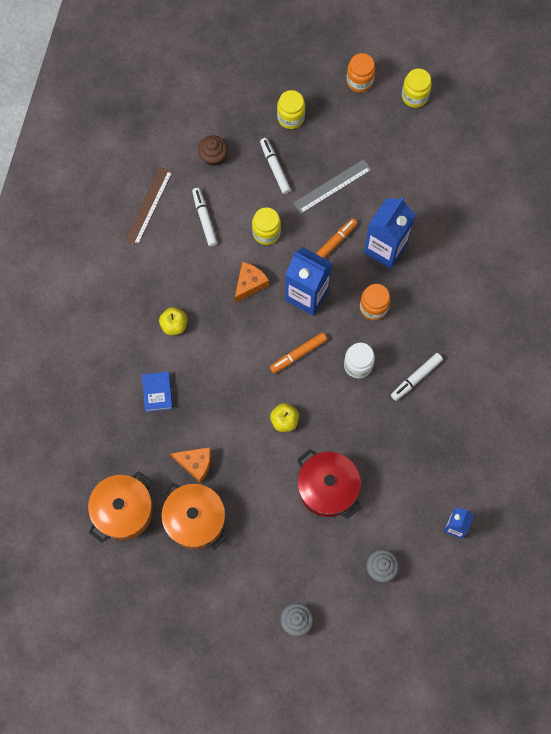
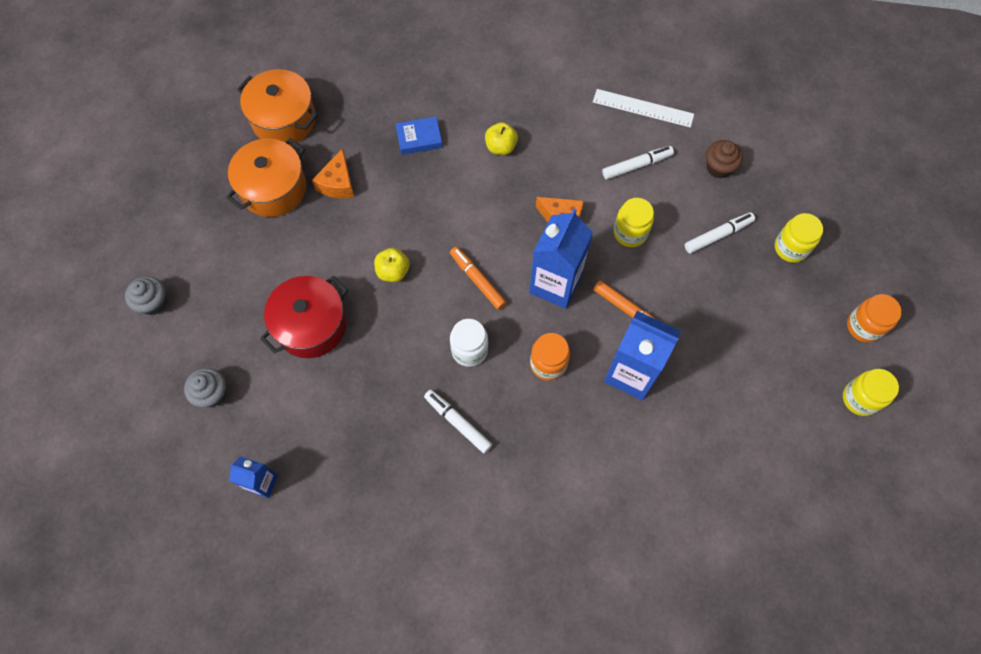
camera: 85 degrees right, 5 degrees down
(149, 206) = (643, 108): brown ruler -> white ruler
(332, 186) = (706, 303): grey ruler -> none

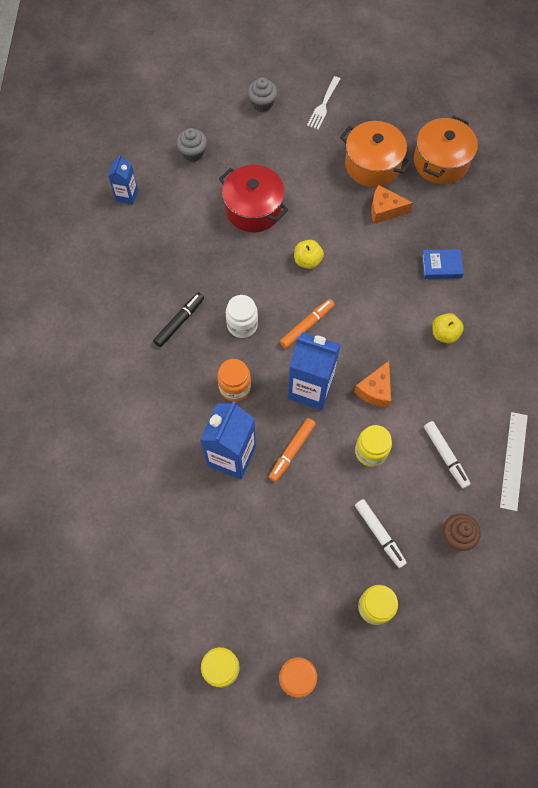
camera: 85 degrees right, 0 degrees up
(173, 232) = (323, 105): none -> white fork
(419, 138) = (441, 266): blue book -> blue book turned 75 degrees counterclockwise
(457, 422) = (179, 322): white marker -> black marker

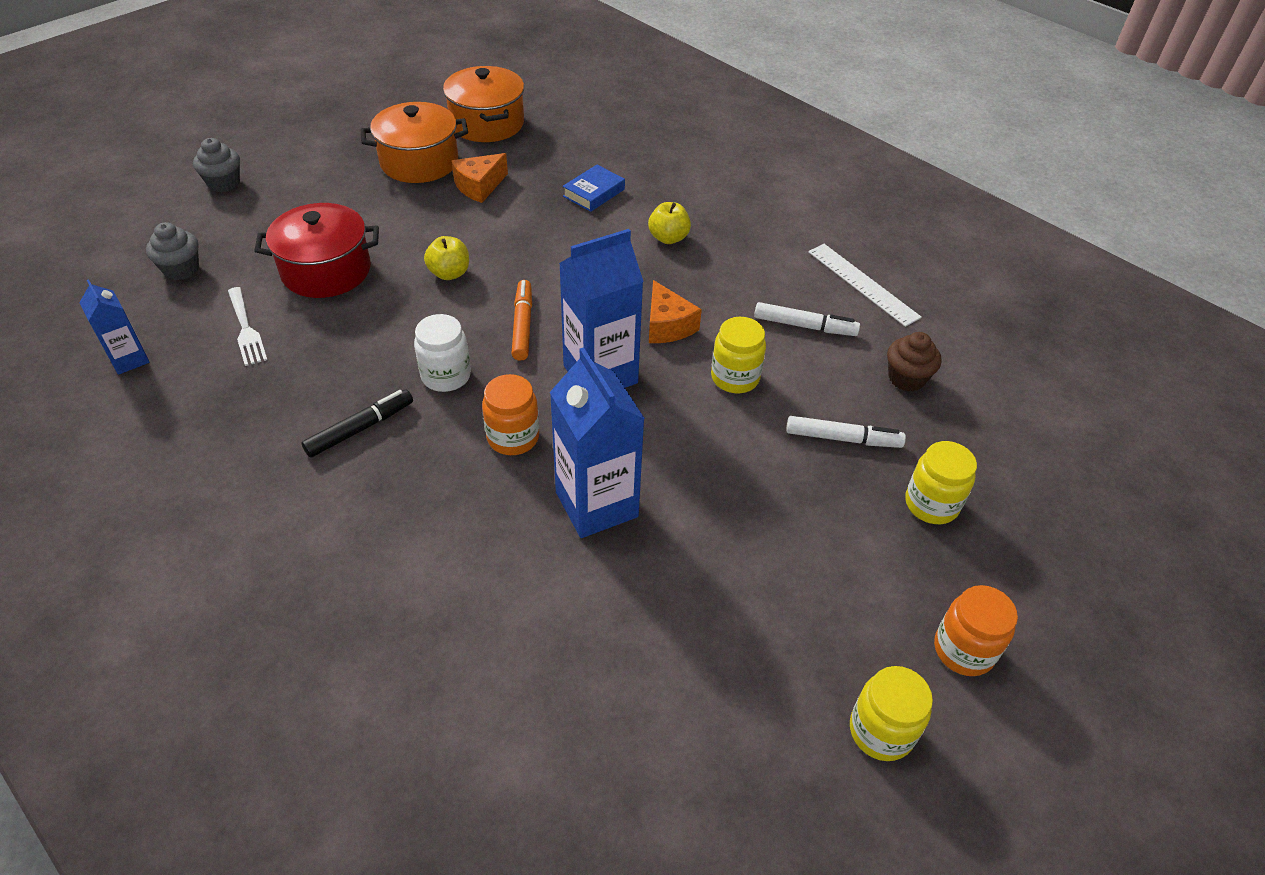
camera: 50 degrees left, 20 degrees down
(179, 322) = (360, 428): black marker -> black marker turned 60 degrees clockwise
(292, 451) = (657, 443): orange marker -> none
(323, 105) = (302, 148): white fork -> white fork (246, 329)

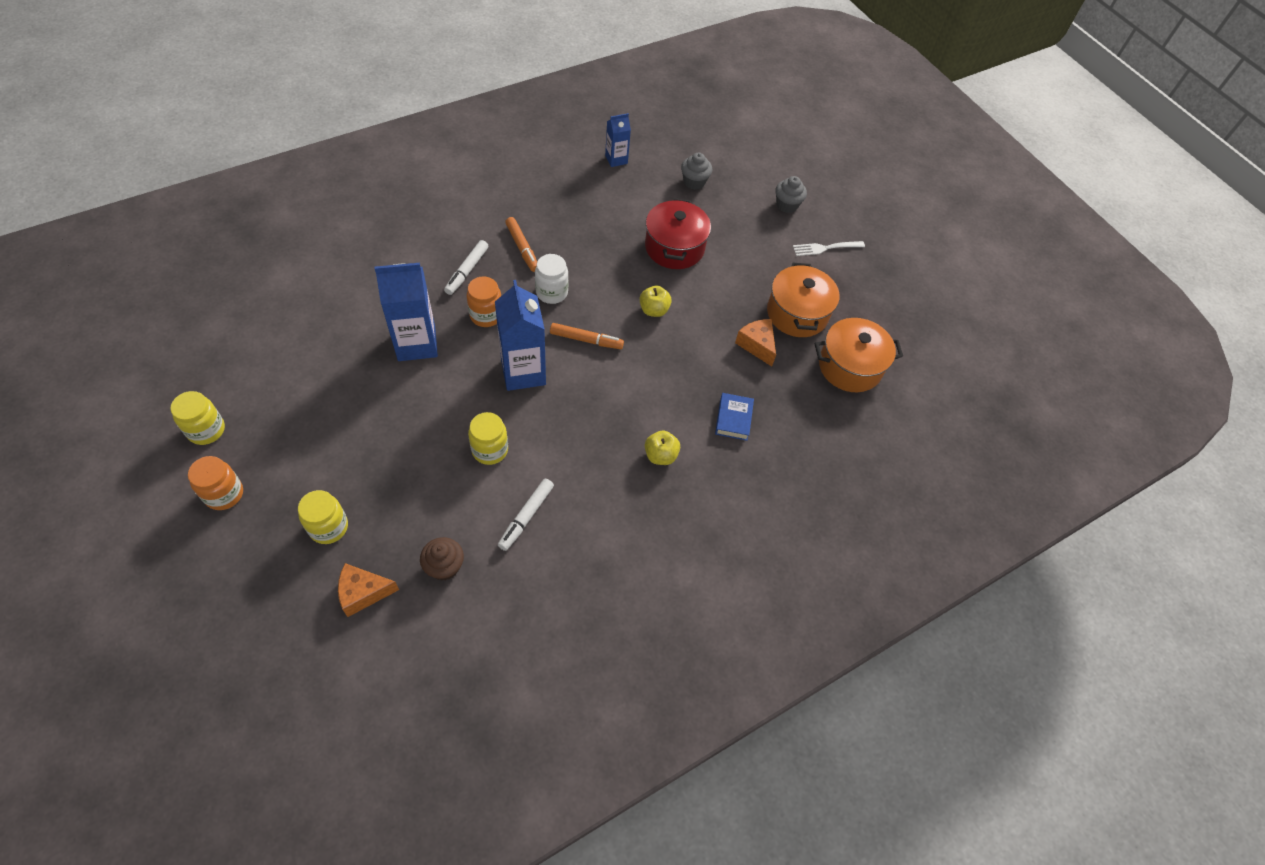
camera: 100 degrees right, 10 degrees up
(246, 329) = (627, 207): white fork -> white fork (825, 248)
(360, 428) = (522, 248): black marker -> orange marker
(594, 193) = (733, 419): blue book -> blue book turned 45 degrees clockwise
(667, 326) = (557, 424): orange cheese -> orange cheese (363, 592)
(843, 438) = (407, 496): white marker -> white marker (467, 271)
(862, 284) = (561, 583): white ruler -> none

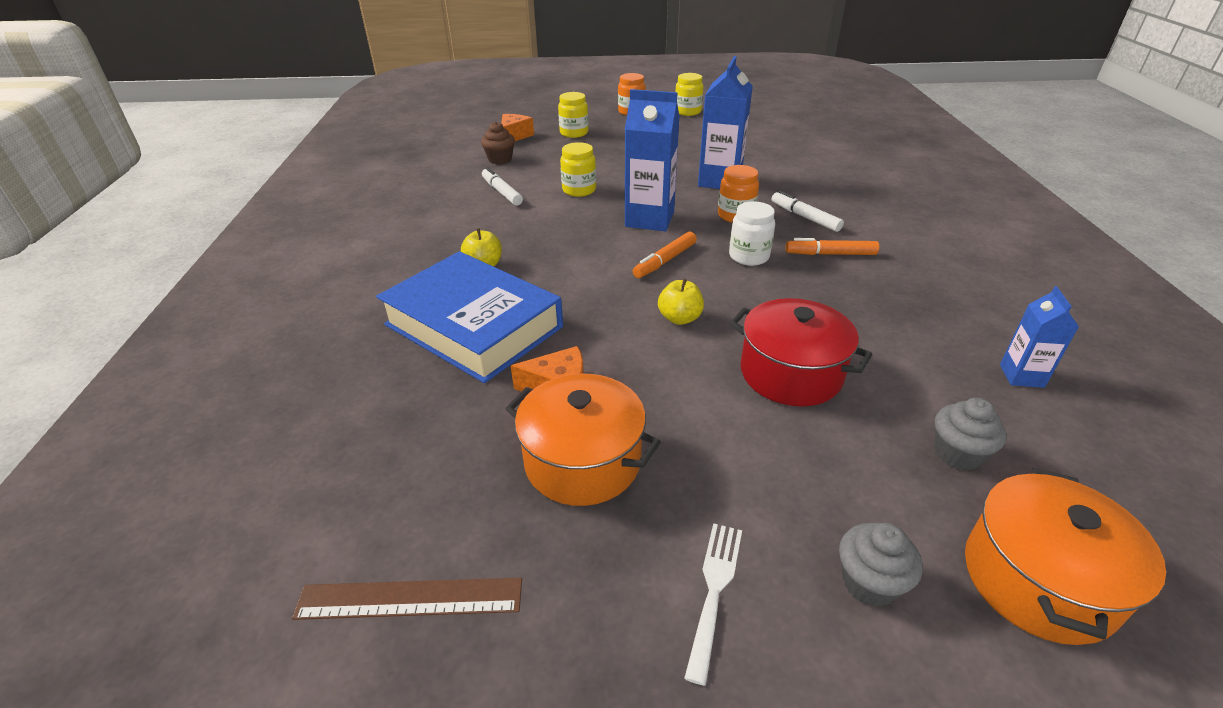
camera: 125 degrees right, 20 degrees down
(733, 419) = (473, 326): blue book -> blue book, size x2.50
(850, 366) = (437, 478): orange pot -> orange pot (1038, 580)
(904, 341) = (410, 599): none -> brown ruler

